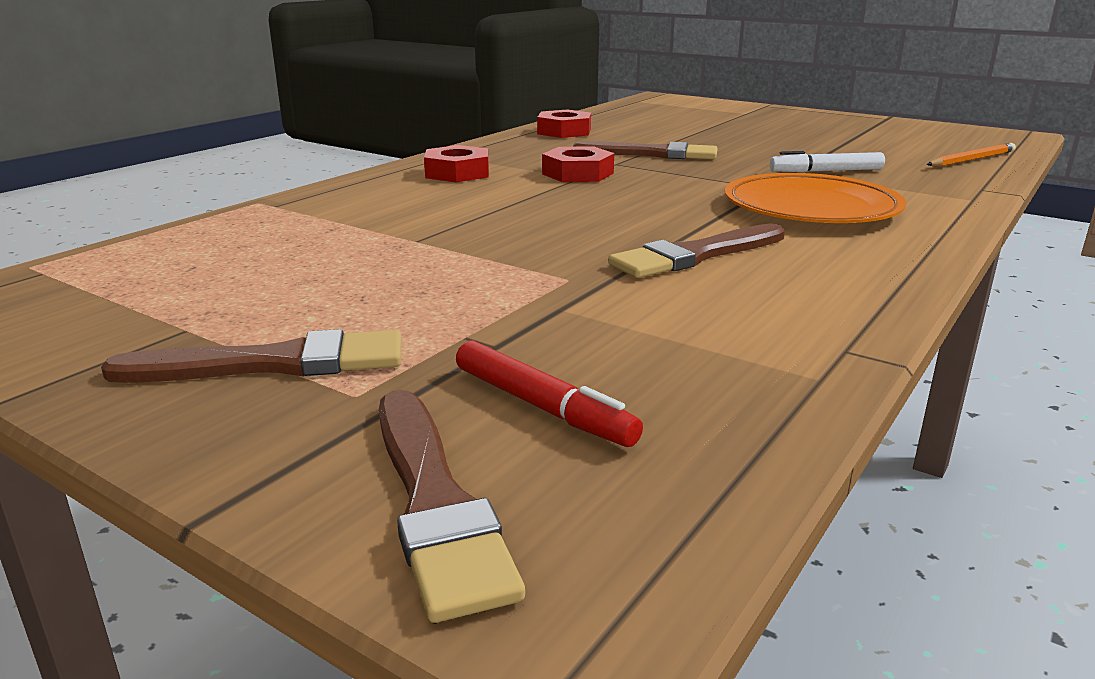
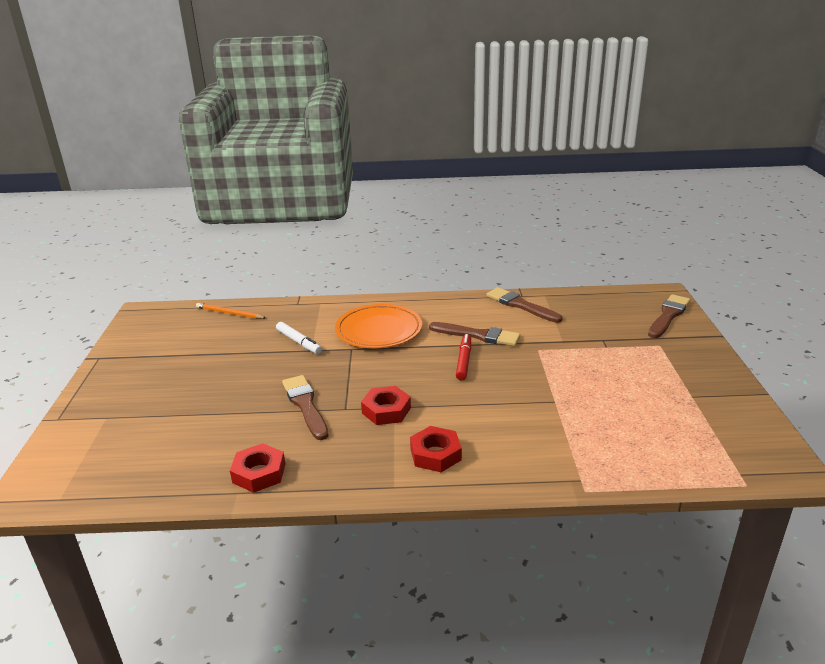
camera: 125 degrees left, 5 degrees up
(275, 363) = (673, 365): brown brush -> brown brush (520, 305)
(542, 407) = (618, 320): red marker -> red marker (464, 361)

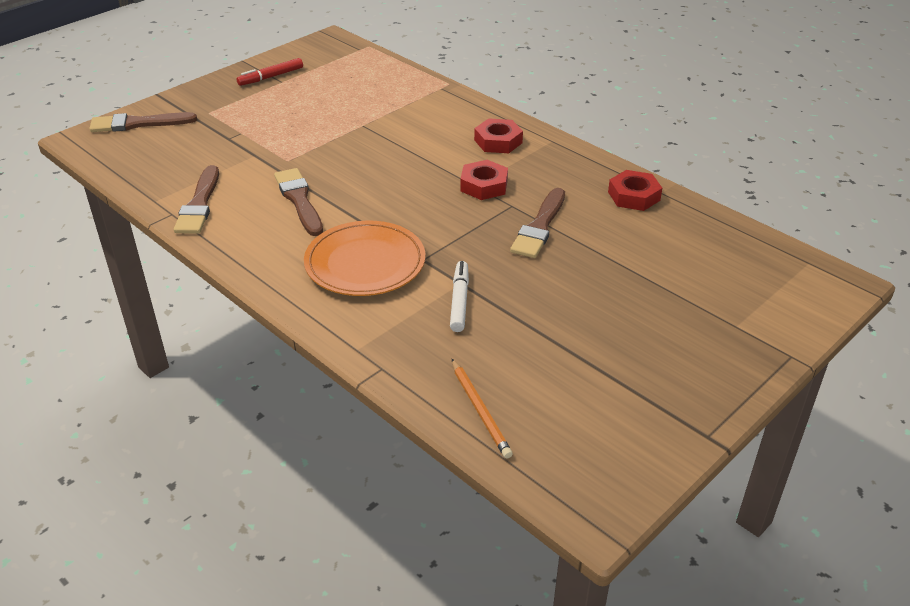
camera: 135 degrees left, 10 degrees up
(464, 361) = (358, 186): red marker -> red marker (271, 77)

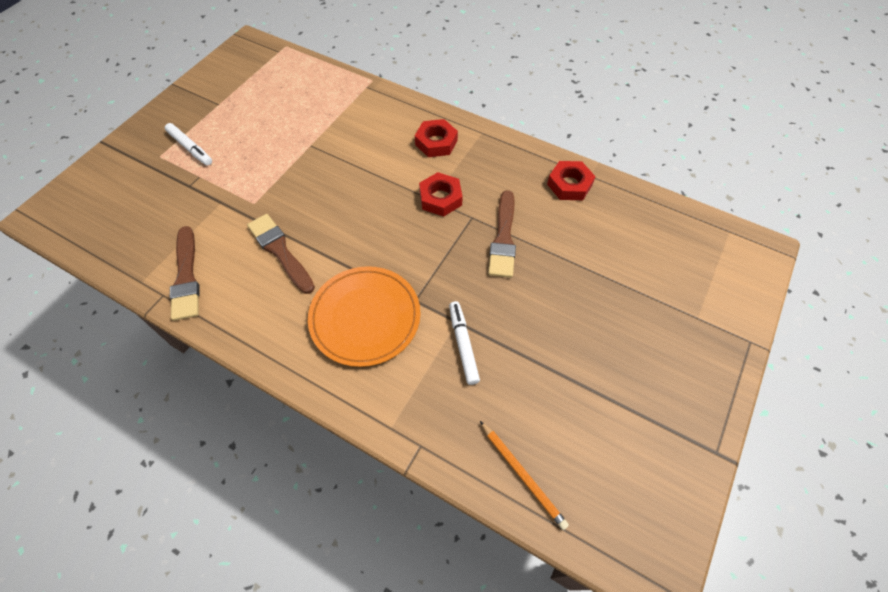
camera: 15 degrees left, 20 degrees up
(138, 124) = (94, 184): brown brush -> none
(241, 110) = (190, 148): none -> white marker
(271, 77) = (206, 100): red marker -> none

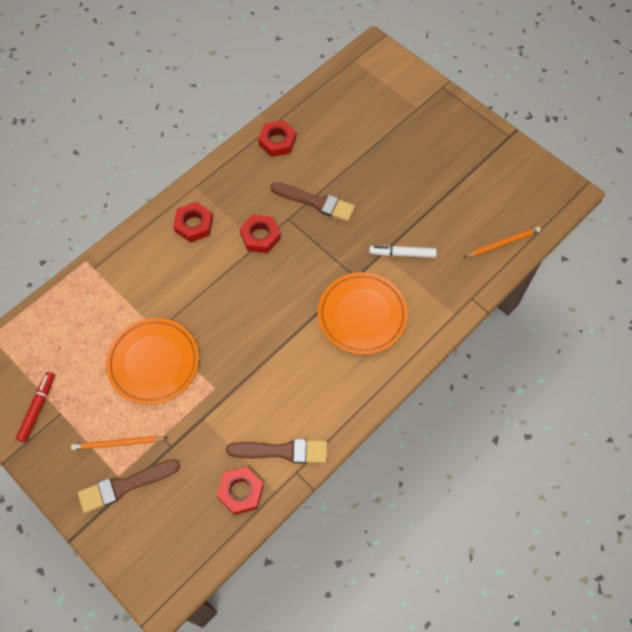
camera: 75 degrees left, 5 degrees up
(141, 251) = (241, 492): none -> red nut
(190, 148) = (118, 443): white marker -> orange pencil
(221, 89) = (37, 408): none -> red marker
(275, 151) = (153, 362): none -> orange plate
(280, 251) = (277, 371): brown brush -> brown brush (125, 486)

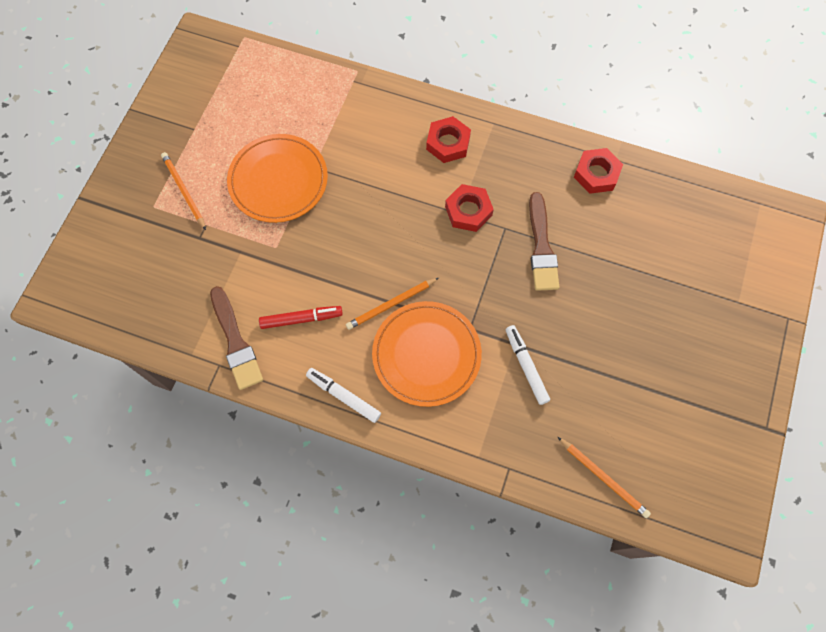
camera: 65 degrees right, 5 degrees up
(37, 408) = (190, 109): red marker -> red marker (301, 319)
(125, 486) = (145, 217): brown brush -> none
(241, 492) = (178, 322): red nut -> none
(309, 322) = (391, 304): none -> orange pencil
(367, 387) = (343, 396): none -> white marker

